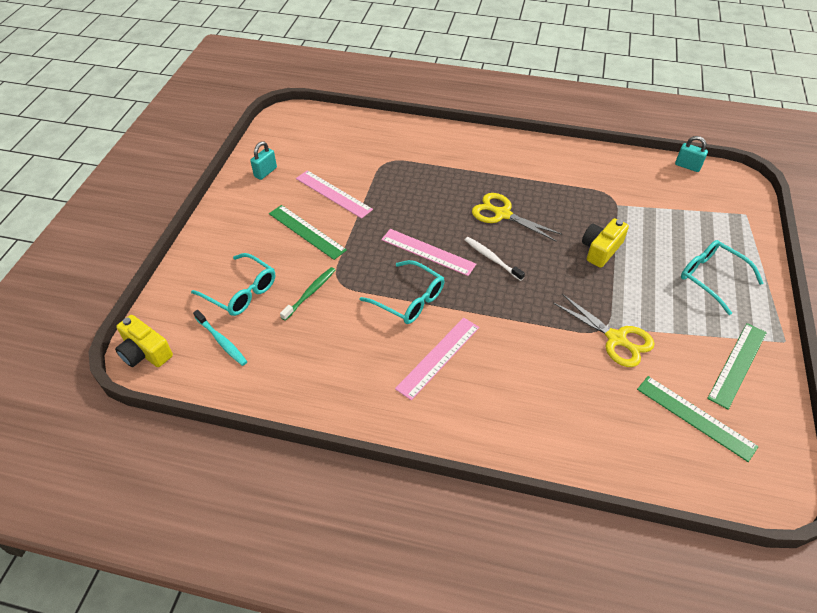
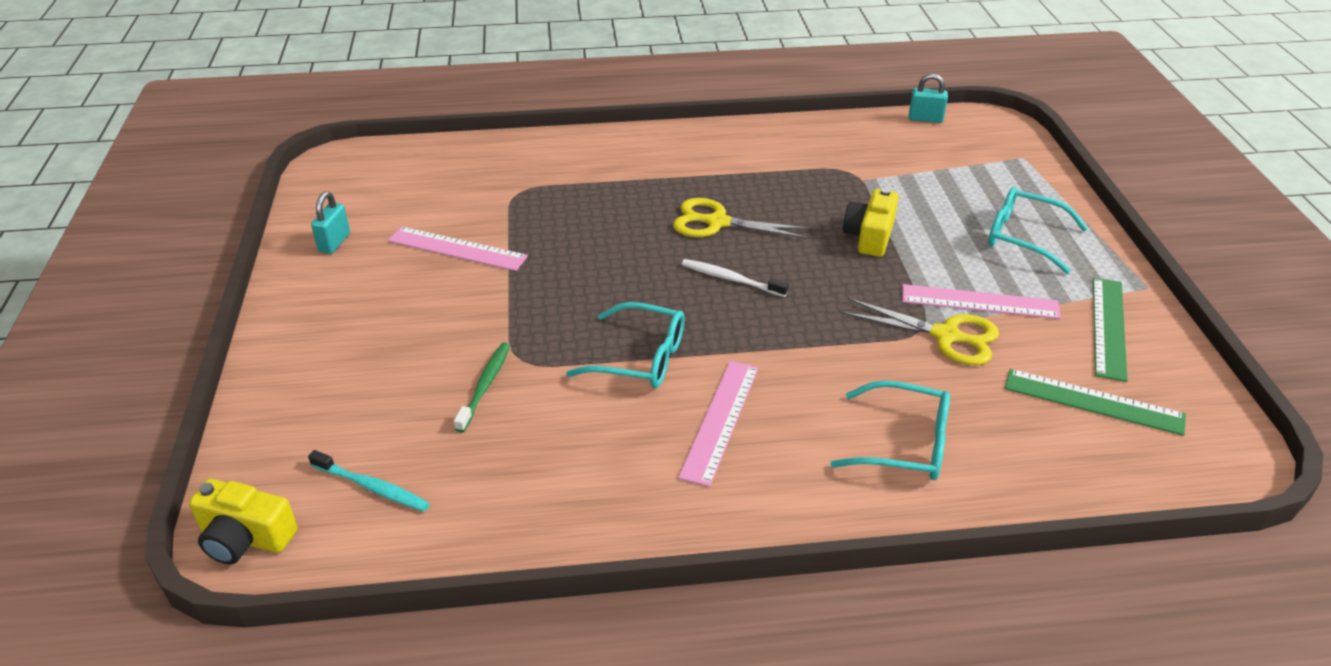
camera: 20 degrees left, 10 degrees down
(241, 292) = (371, 411): turquoise glasses -> turquoise glasses (904, 444)
(306, 232) = (439, 306): green ruler -> none
(428, 252) = (636, 291): pink ruler -> pink ruler (979, 302)

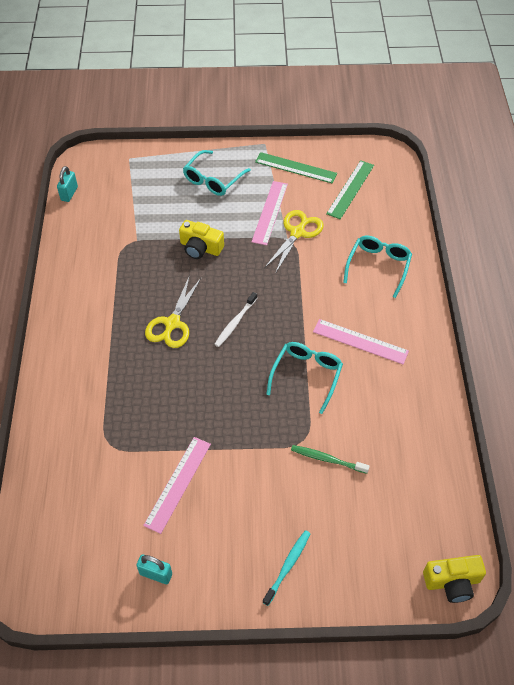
camera: 85 degrees left, 15 degrees up
(245, 538) = (452, 582): yellow camera -> yellow camera turned 60 degrees clockwise
(372, 487) = (412, 516): turquoise toothbrush -> turquoise toothbrush (288, 566)

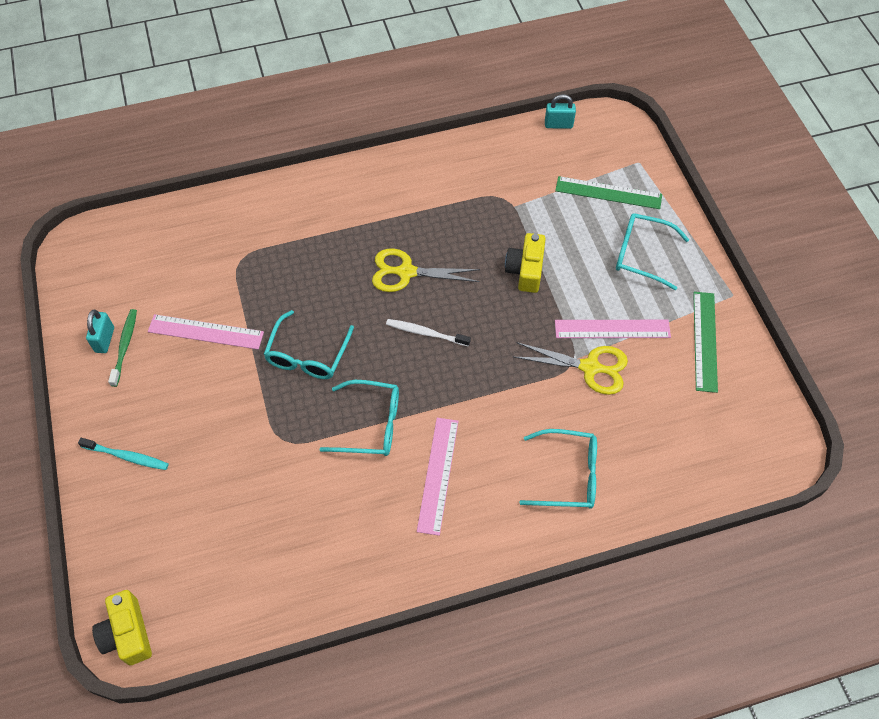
camera: 75 degrees right, 5 degrees up
(228, 408) = (307, 355): none -> turquoise glasses
(327, 459) = (262, 470): green toothbrush -> green toothbrush (125, 346)
(350, 189) = (695, 415): green ruler -> green ruler (608, 193)

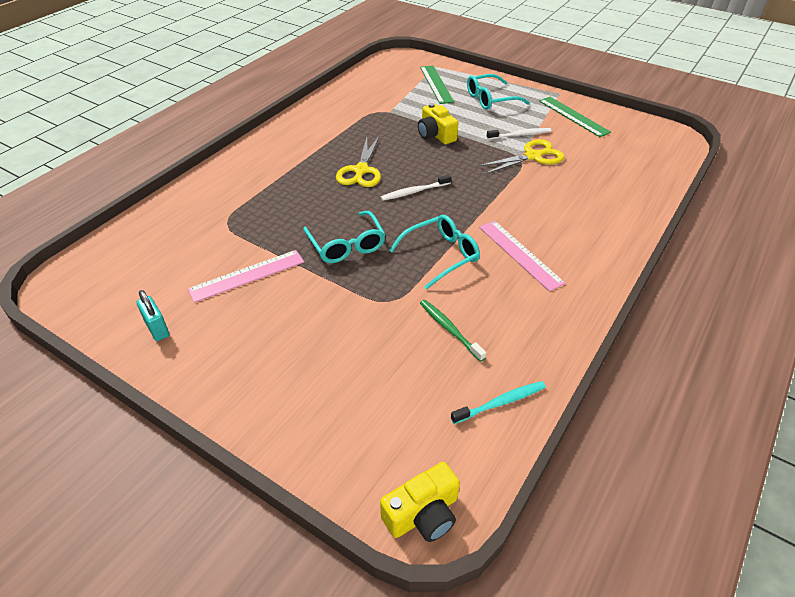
camera: 40 degrees left, 15 degrees down
(125, 346) = (182, 322): green toothbrush -> green toothbrush (449, 329)
(127, 456) = (270, 391): turquoise toothbrush -> turquoise toothbrush (501, 402)
(127, 633) = (423, 514): yellow camera -> yellow camera turned 60 degrees counterclockwise
(406, 272) = (361, 171): yellow scissors -> yellow scissors turned 45 degrees counterclockwise
(558, 125) = (368, 70): turquoise padlock -> none
(567, 475) = (592, 209): turquoise glasses -> none
(608, 193) = (436, 84): green ruler -> green ruler turned 75 degrees counterclockwise
(612, 329) = (520, 135): pink ruler -> white toothbrush

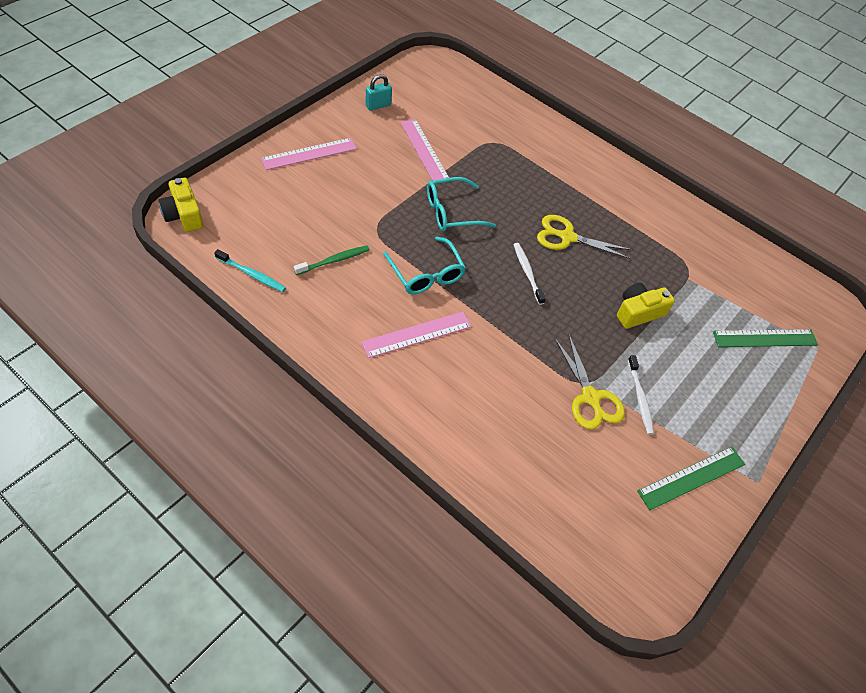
camera: 90 degrees right, 10 degrees up
(266, 386) = (309, 154): none -> pink ruler
(491, 99) = (730, 390): turquoise glasses -> none
(501, 402) = (252, 274): turquoise toothbrush -> turquoise toothbrush turned 45 degrees counterclockwise

